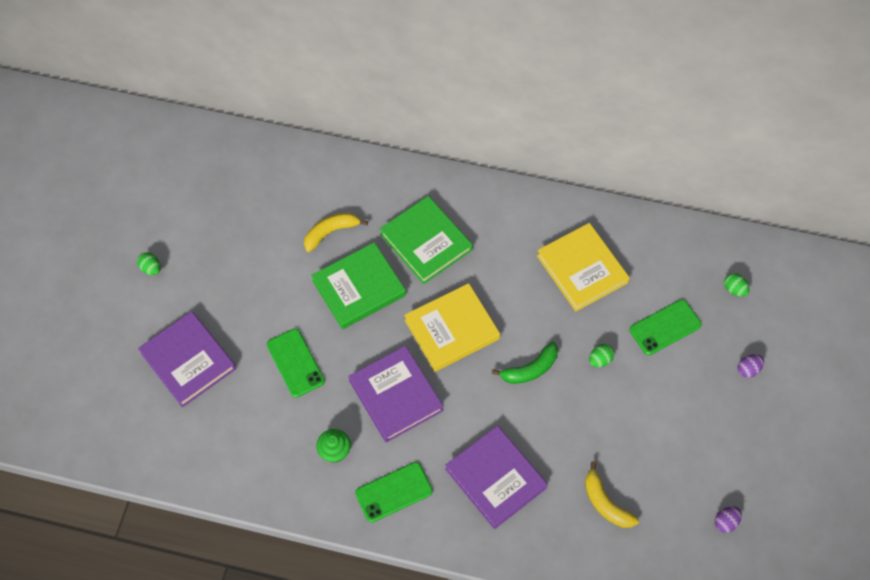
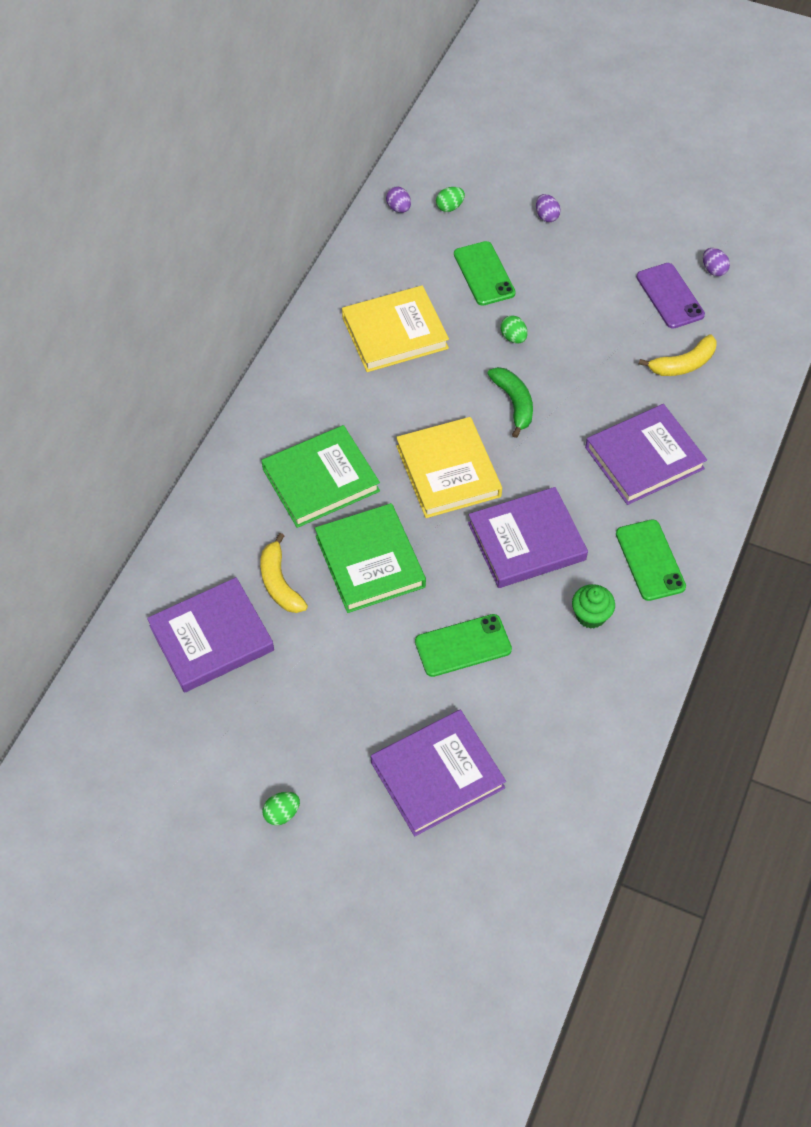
camera: 80 degrees left, 5 degrees down
(279, 199) = (211, 638): none -> purple book
(682, 485) = (670, 296): none -> purple phone
(720, 250) = (398, 208): none -> purple egg

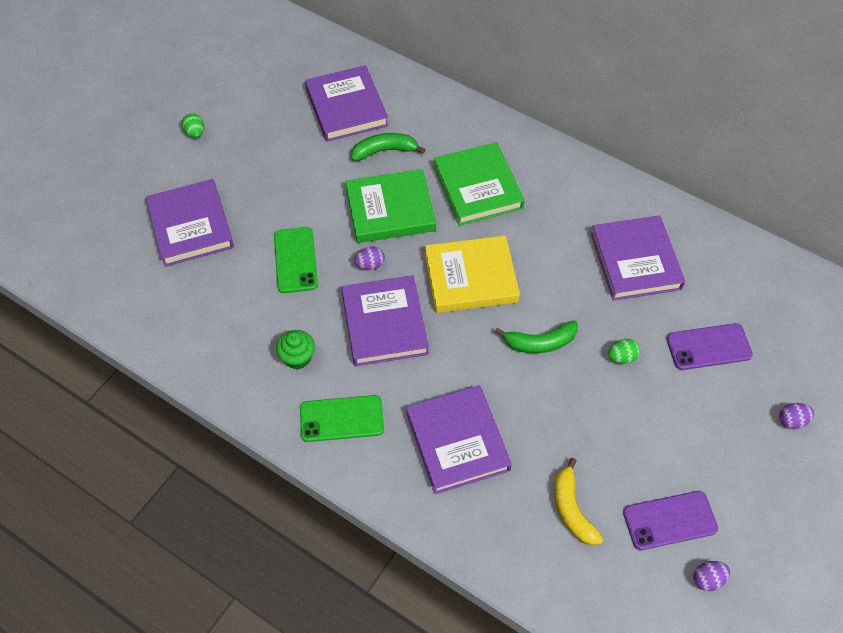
camera: 100 degrees right, 0 degrees up
(279, 583) = (384, 151): yellow banana -> green banana
(395, 333) = (635, 261): yellow book -> purple book
(398, 208) = (800, 287): purple egg -> purple egg (370, 265)
(449, 207) = (803, 332): green egg -> none
(484, 274) = (708, 347): green phone -> purple phone

